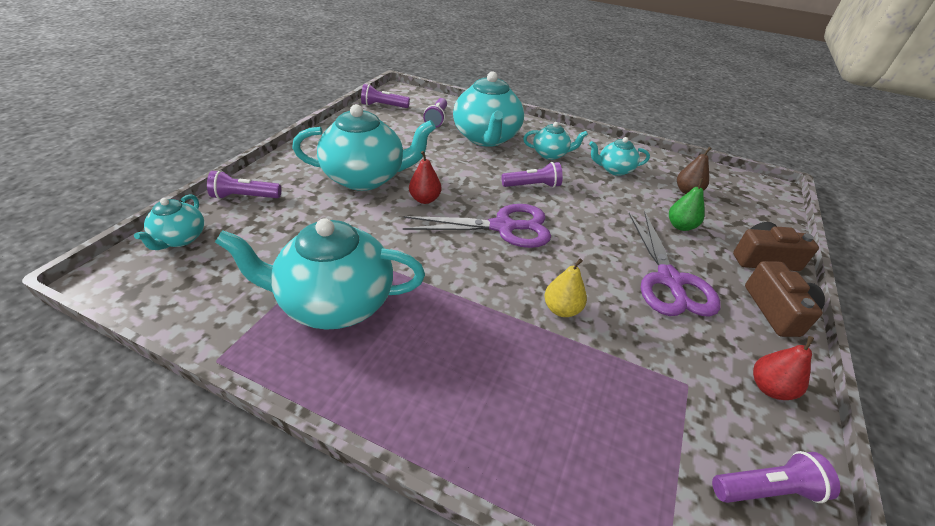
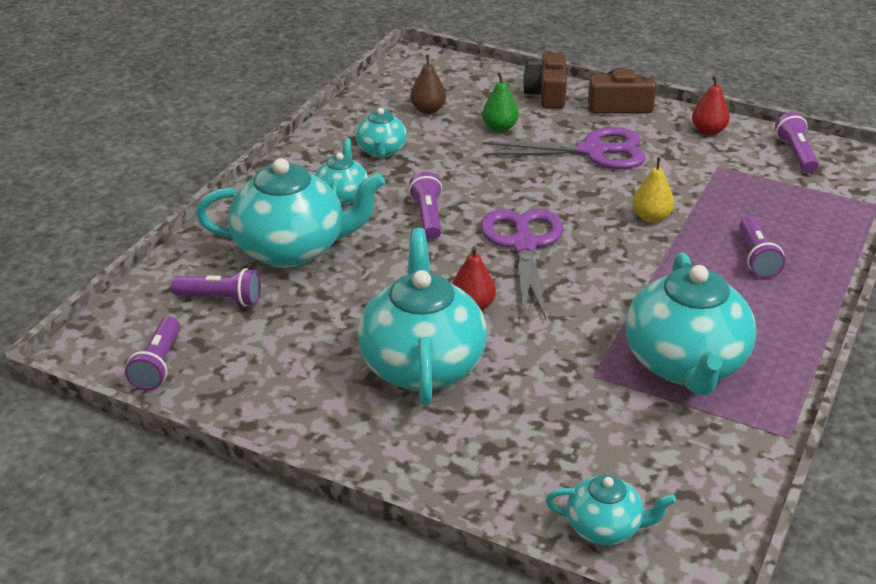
camera: 85 degrees left, 5 degrees down
(245, 197) = (490, 485): purple flashlight -> purple flashlight (756, 258)

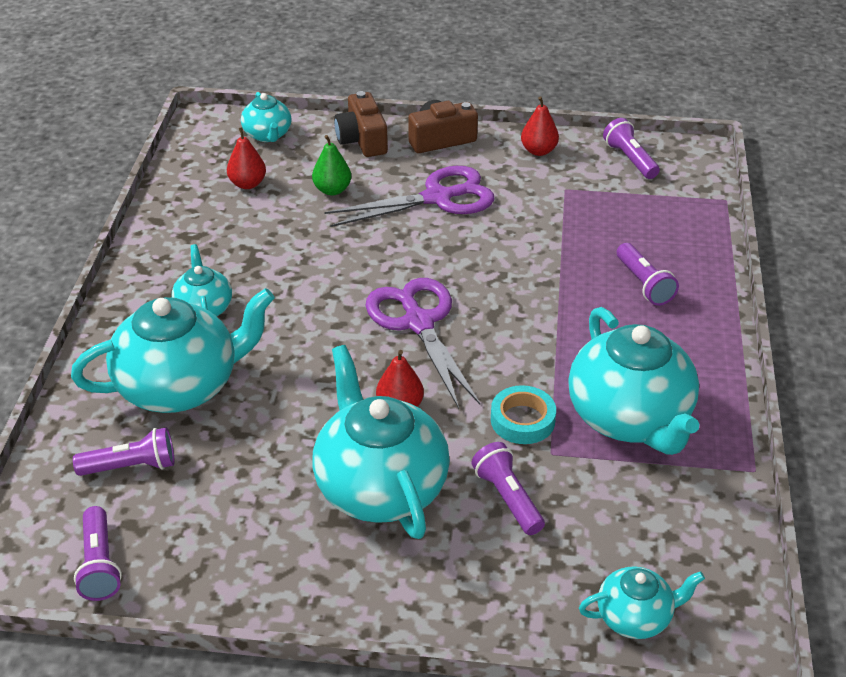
camera: 20 degrees left, 5 degrees up
(381, 151) = (221, 245): turquoise teapot -> turquoise teapot (268, 135)
(427, 217) = (306, 313): purple flashlight -> purple flashlight (507, 498)
(428, 110) = (248, 184): brown pear -> red pear
(580, 342) = (522, 420): none -> turquoise tape
(651, 217) = (527, 262): yellow pear -> none

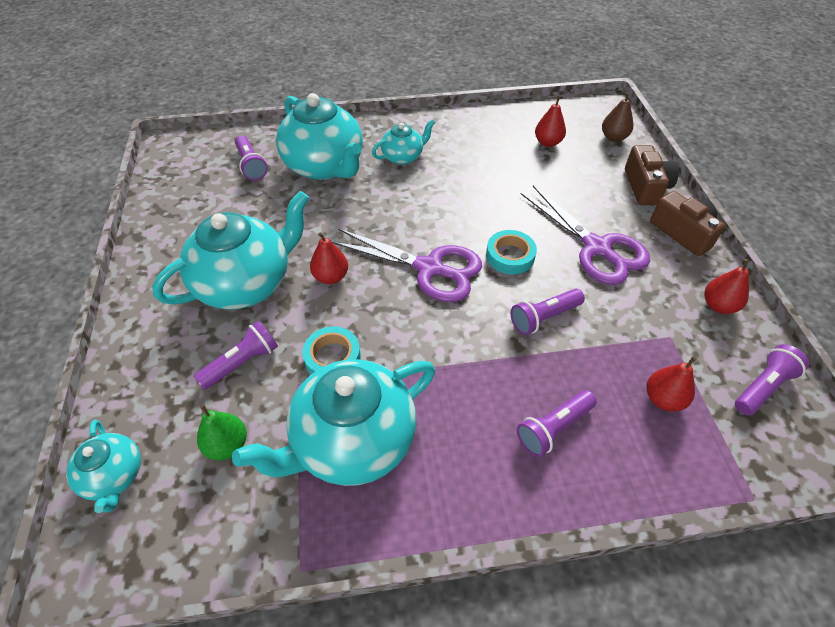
camera: 75 degrees right, 10 degrees up
(100, 564) = (173, 175): purple flashlight -> purple flashlight (544, 318)
(268, 135) = (613, 137): turquoise teapot -> brown pear
(332, 190) = (568, 185): green pear -> green pear (227, 445)
(362, 140) = (645, 187): brown camera -> brown camera turned 120 degrees clockwise
(418, 323) = (429, 268): purple scissors -> purple scissors turned 60 degrees clockwise
(424, 259) = (510, 256): none -> turquoise tape
(629, 214) = (663, 399): none -> red pear

